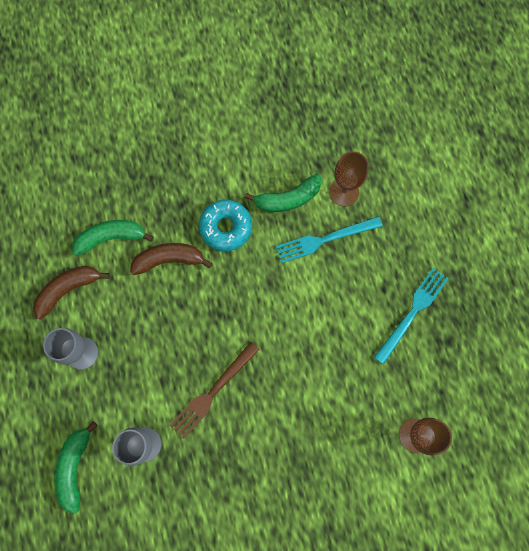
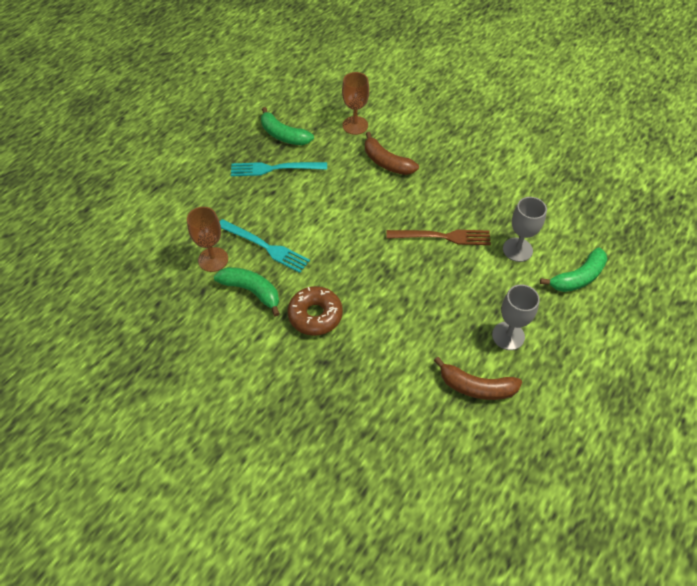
camera: 130 degrees left, 20 degrees down
(111, 238) = (404, 392): green banana -> green banana (283, 135)
(169, 260) = (379, 334): brown banana -> brown banana (386, 162)
(226, 227) = (315, 315): turquoise donut -> brown donut

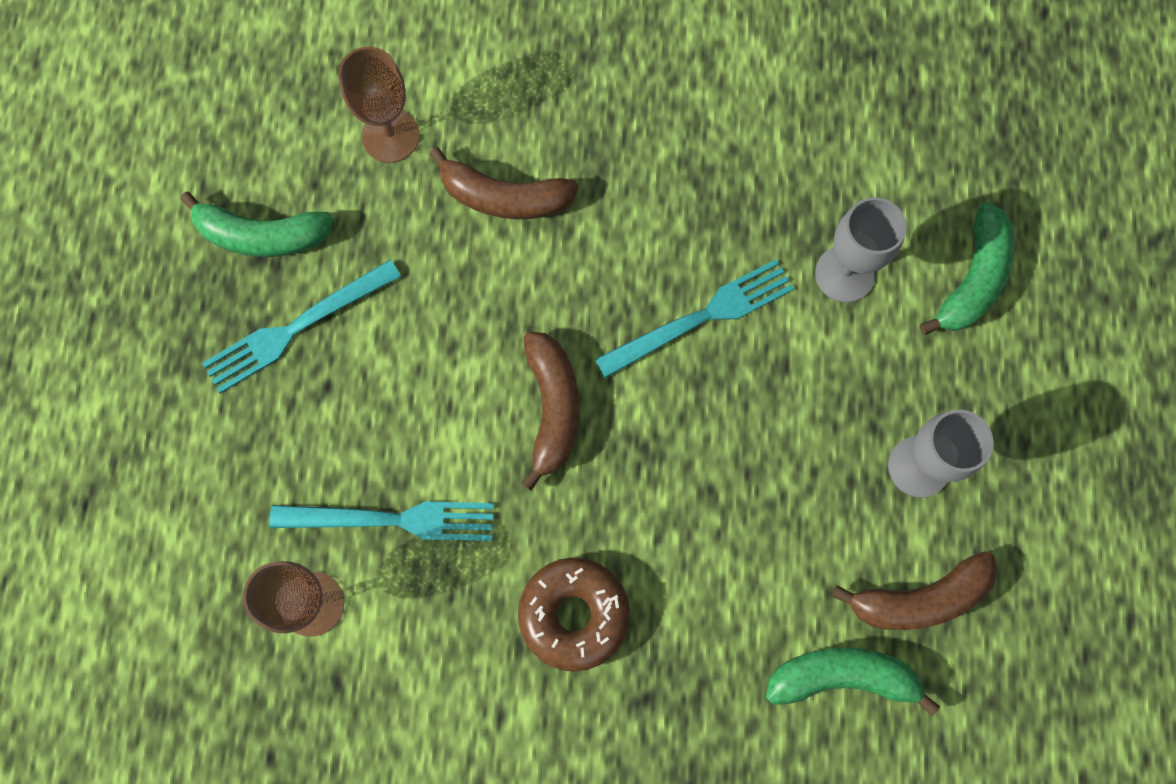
camera: 30 degrees left, 20 degrees up
(252, 291) = (429, 630): green banana -> green banana (842, 677)
(357, 239) = (552, 408): none -> brown banana
(442, 237) = (700, 318): brown fork -> turquoise fork

